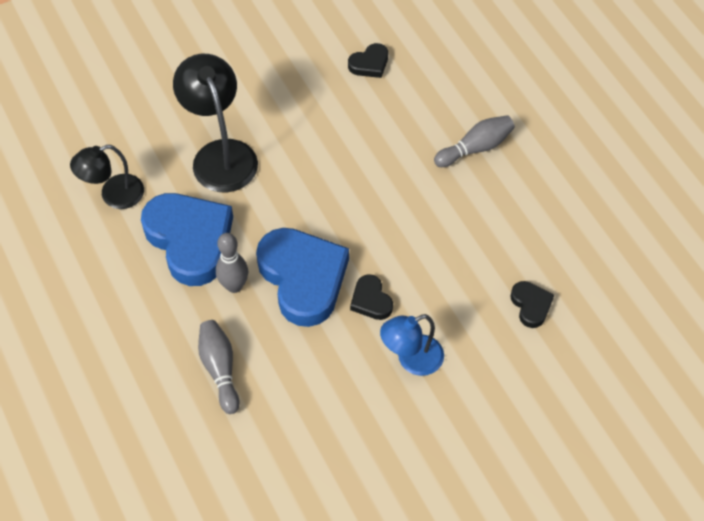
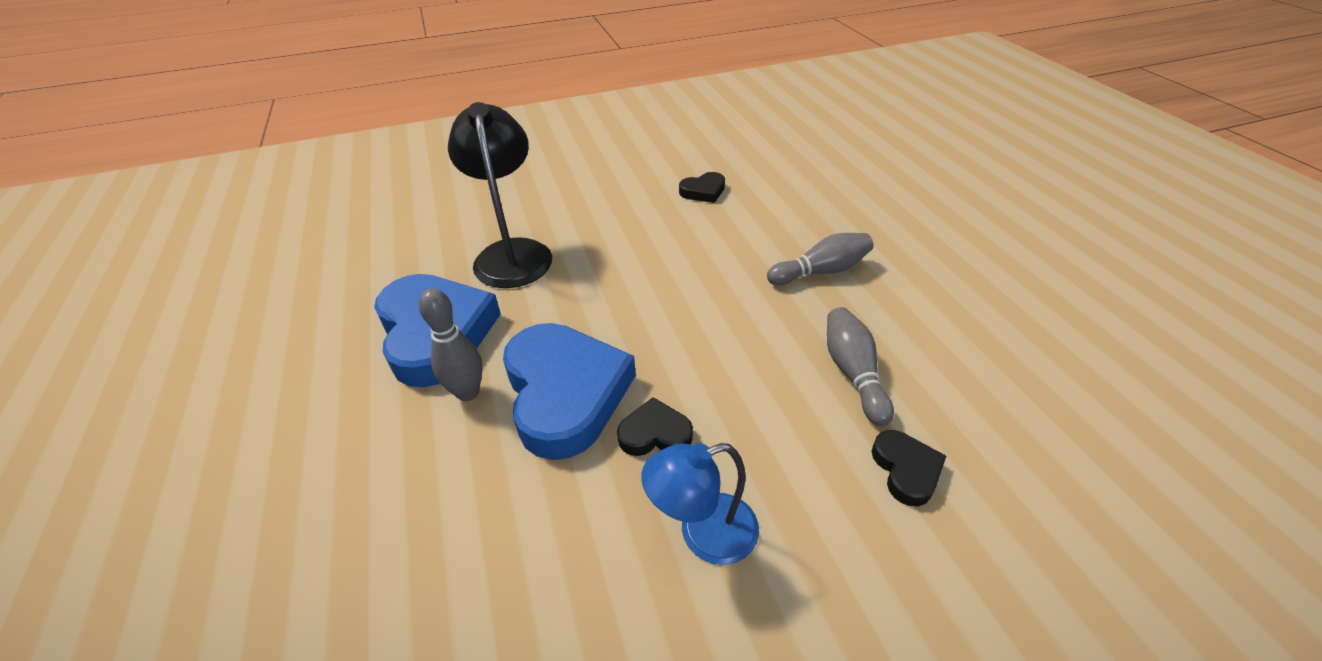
camera: 10 degrees right, 15 degrees down
(113, 195) = (371, 280): black lamp -> none
(220, 369) = (395, 508): grey bowling pin -> grey bowling pin (853, 373)
(371, 300) = (655, 433): black heart -> black heart turned 105 degrees clockwise

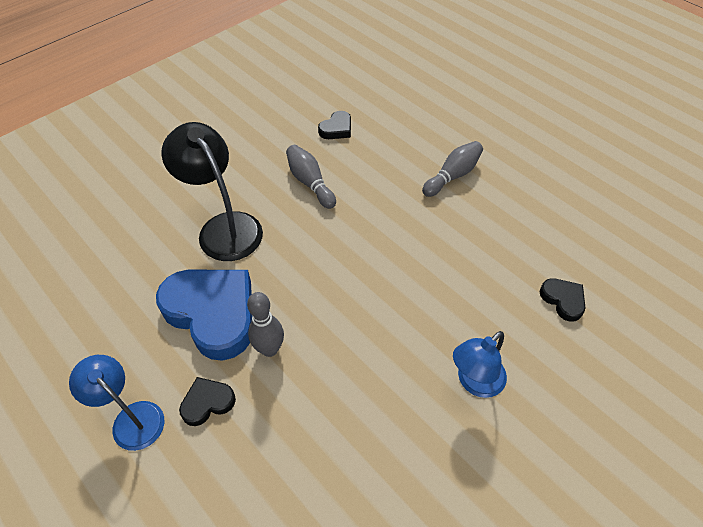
camera: 25 degrees left, 10 degrees up
(270, 411) = (131, 418): none -> blue lamp
(565, 393) = (337, 325): blue heart -> none
(655, 433) = (412, 331): black heart -> black heart (207, 402)
(853, 373) = (507, 247): grey bowling pin -> grey bowling pin (310, 183)

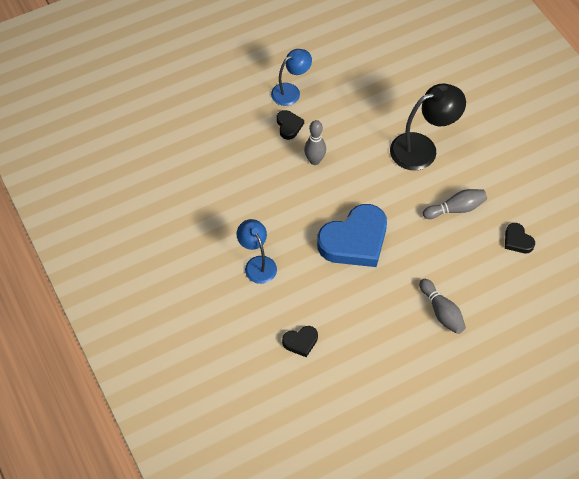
camera: 105 degrees right, 5 degrees up
(213, 313) = (350, 134): blue heart -> blue heart (354, 240)

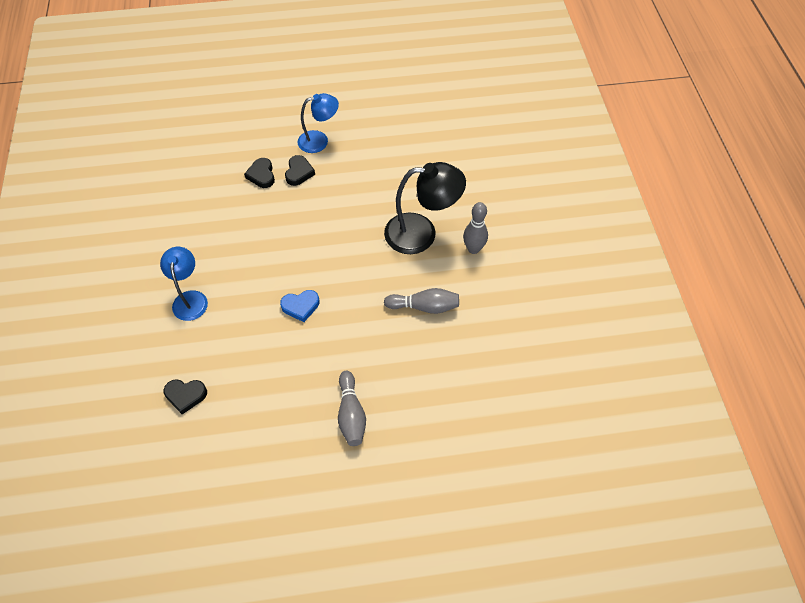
camera: 20 degrees right, 0 degrees up
(314, 160) = (305, 213): grey bowling pin -> grey bowling pin (473, 249)
(354, 240) = (301, 306): blue heart -> blue heart, size x0.46
(517, 240) = (475, 362): black heart -> black heart (262, 175)

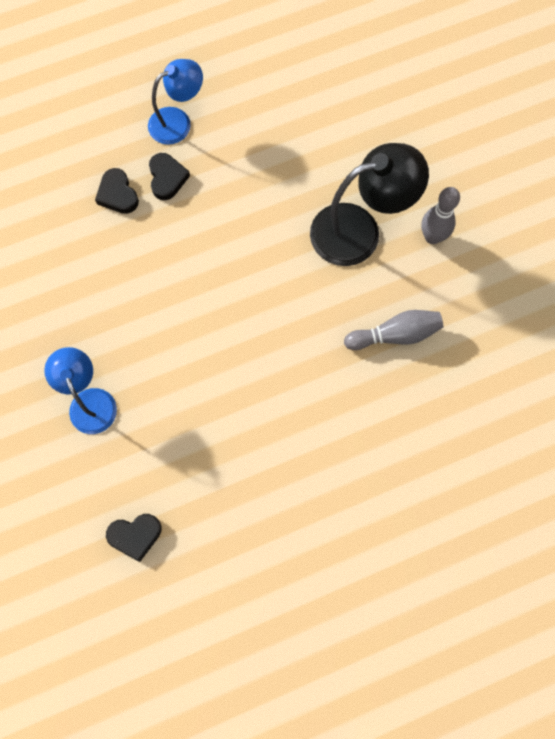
camera: 15 degrees left, 15 degrees up
(301, 306) = (238, 375): blue heart -> none
(351, 414) = (351, 504): grey bowling pin -> none

